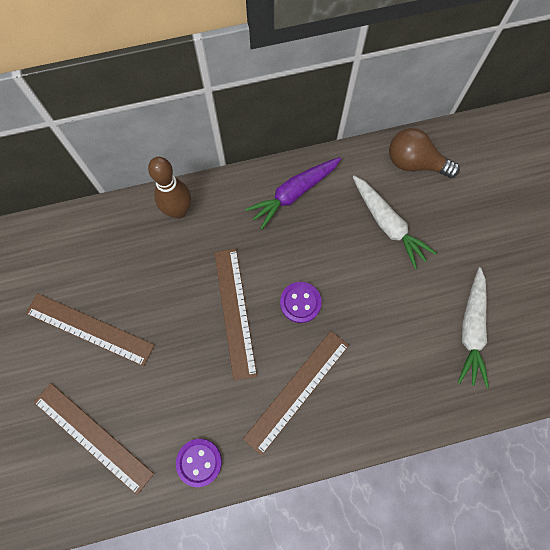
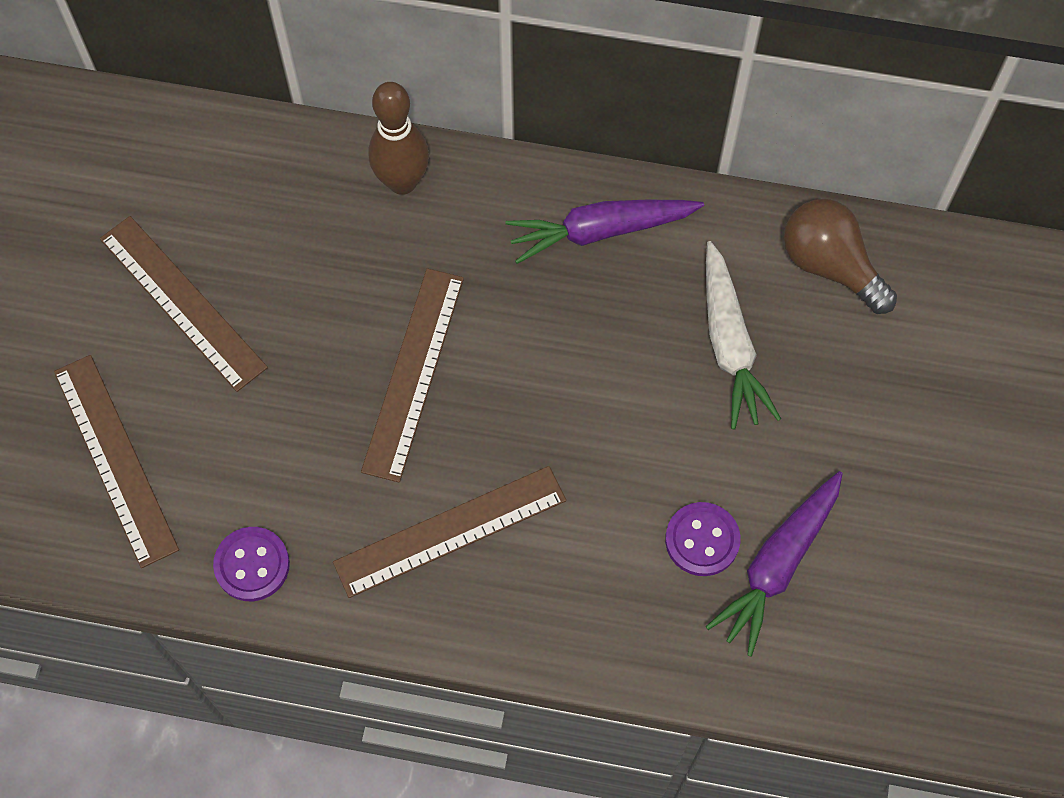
camera: 25 degrees right, 5 degrees down
(300, 302) = (523, 403): purple button -> purple button (702, 540)
(471, 330) = (777, 566): white carrot -> purple carrot

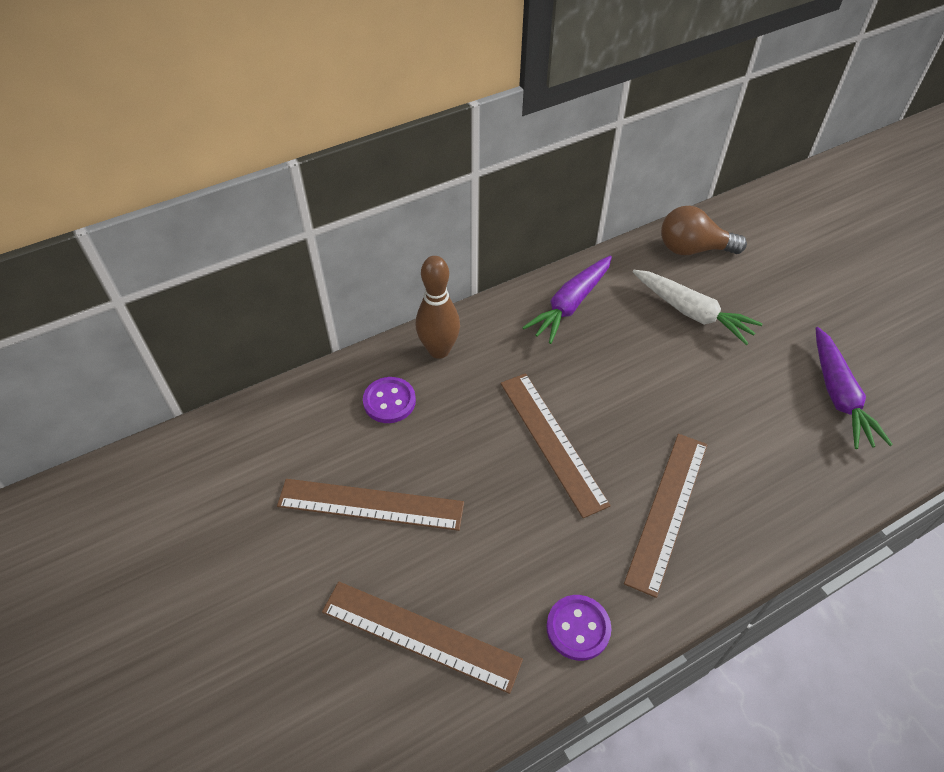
camera: 40 degrees left, 15 degrees down
(702, 540) = (792, 411): purple button -> purple button (389, 401)

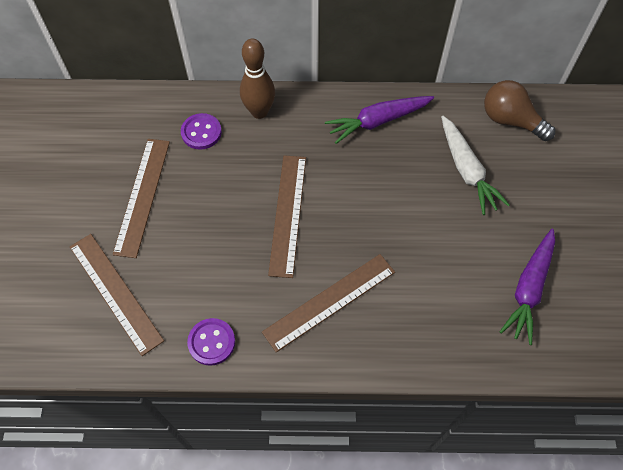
camera: 30 degrees right, 10 degrees up
(370, 505) = (142, 196): brown ruler -> brown ruler turned 60 degrees clockwise

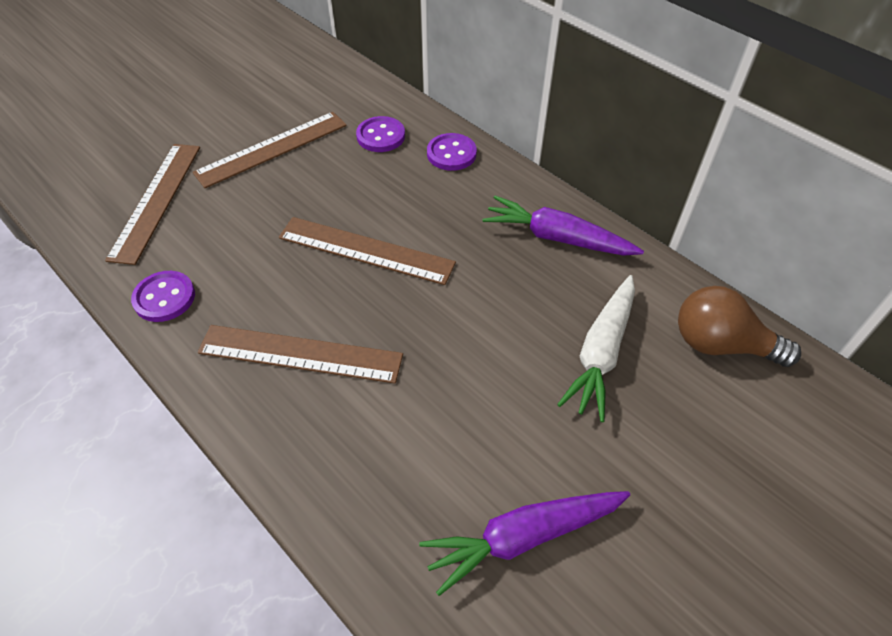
camera: 45 degrees right, 10 degrees down
(259, 112) = (451, 154): brown bowling pin -> purple button
(288, 214) = (365, 250): brown ruler -> brown ruler turned 60 degrees clockwise
(510, 120) = (721, 344): brown light bulb -> brown light bulb turned 60 degrees counterclockwise

